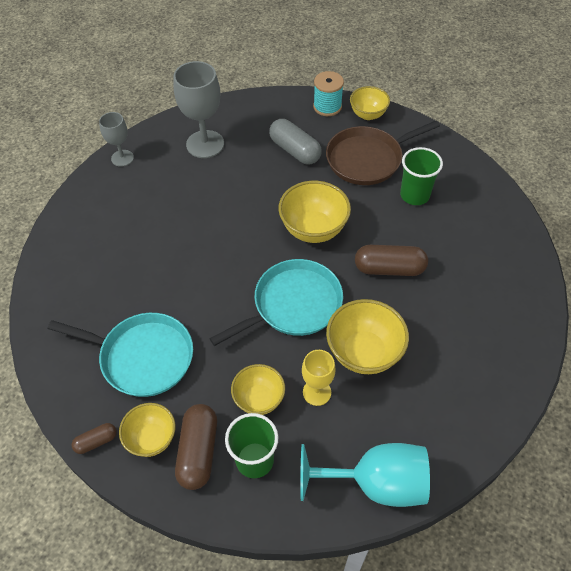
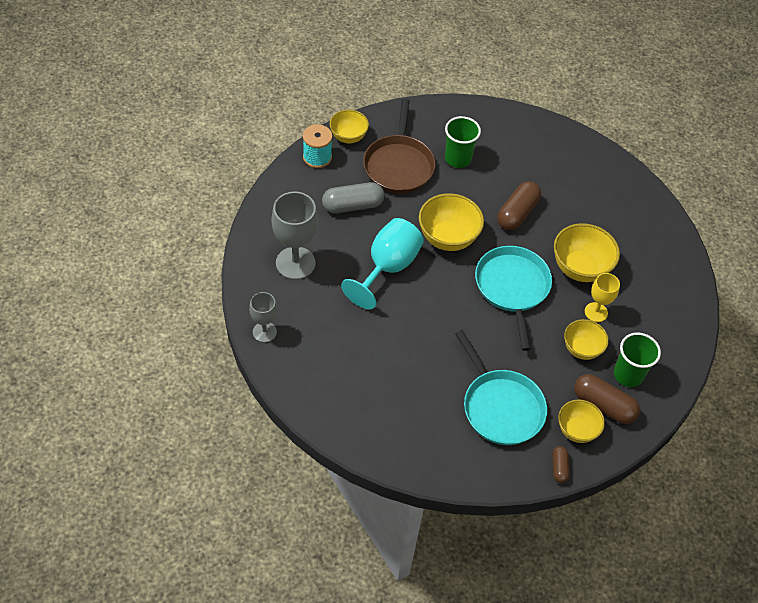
camera: 65 degrees left, 0 degrees up
(142, 357) = (500, 407): turquoise pan -> turquoise pan turned 105 degrees clockwise
(375, 483) = (680, 315): turquoise goblet -> turquoise goblet (387, 268)

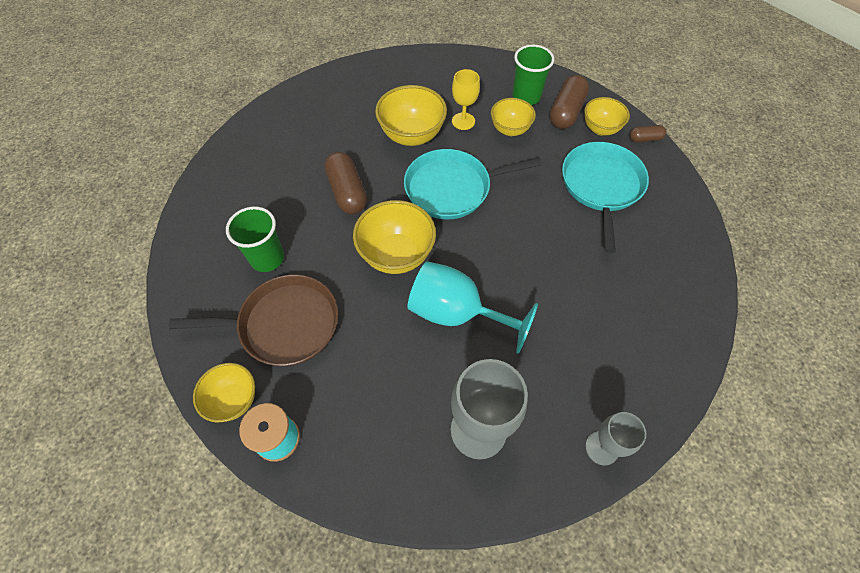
camera: 95 degrees left, 5 degrees up
(352, 205) = (363, 372): grey capsule -> none
(500, 407) = (601, 186): turquoise pan -> turquoise pan turned 45 degrees counterclockwise
(517, 213) = (347, 192): brown capsule -> brown capsule turned 45 degrees clockwise

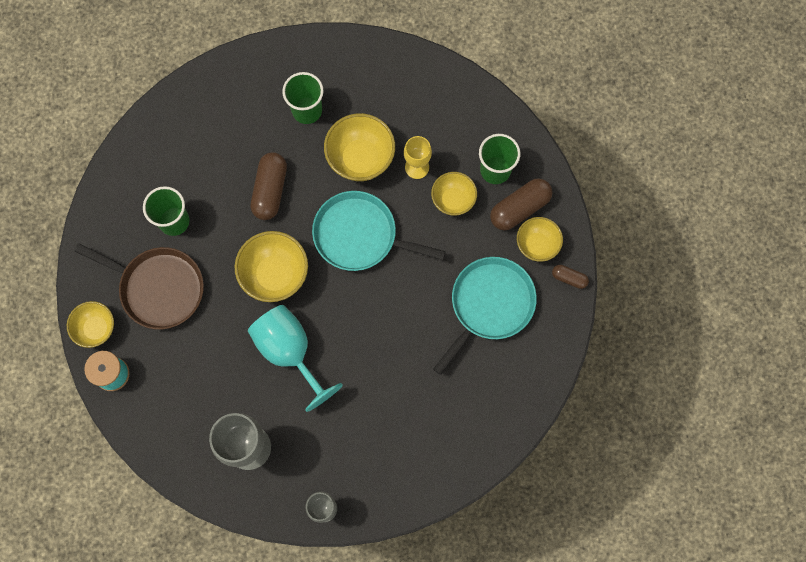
camera: 30 degrees right, 15 degrees up
(342, 123) = (307, 110): none -> green cup

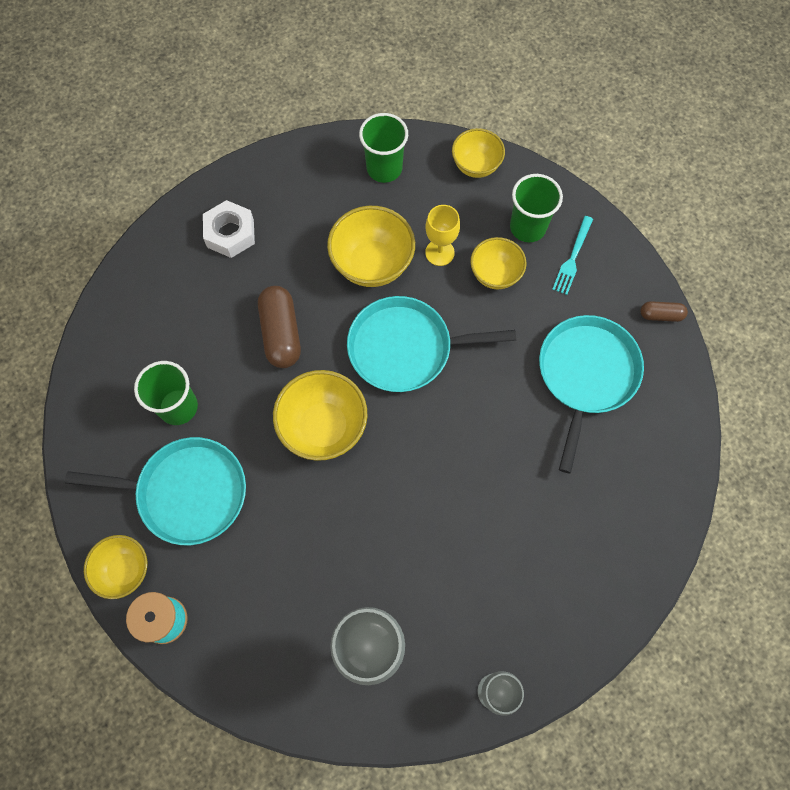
camera: 20 degrees left, 5 degrees down
(158, 288) = (186, 492): brown pan -> turquoise pan
(260, 95) = (230, 233): none -> white nut
(290, 352) = (376, 512): turquoise goblet -> none
(307, 110) = (290, 232): green cup -> green cup (384, 168)
(519, 208) = (572, 258): brown capsule -> turquoise fork
(537, 245) = (609, 291): yellow bowl -> yellow bowl (476, 166)

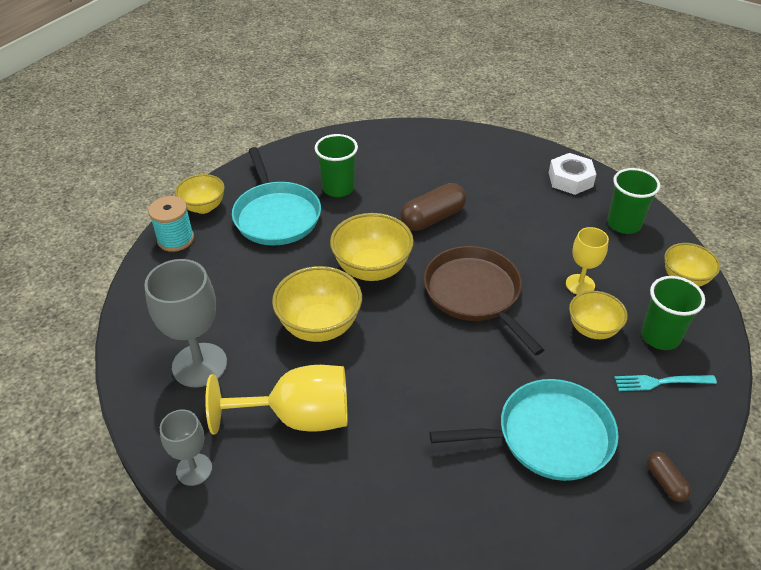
camera: 65 degrees right, 25 degrees down
(230, 233) = (491, 164): white nut -> white nut (570, 179)
(372, 264) = (533, 247): yellow bowl -> yellow bowl (319, 326)
(406, 348) = (475, 294): turquoise pan -> brown pan
(477, 575) = (298, 417): none -> yellow goblet

